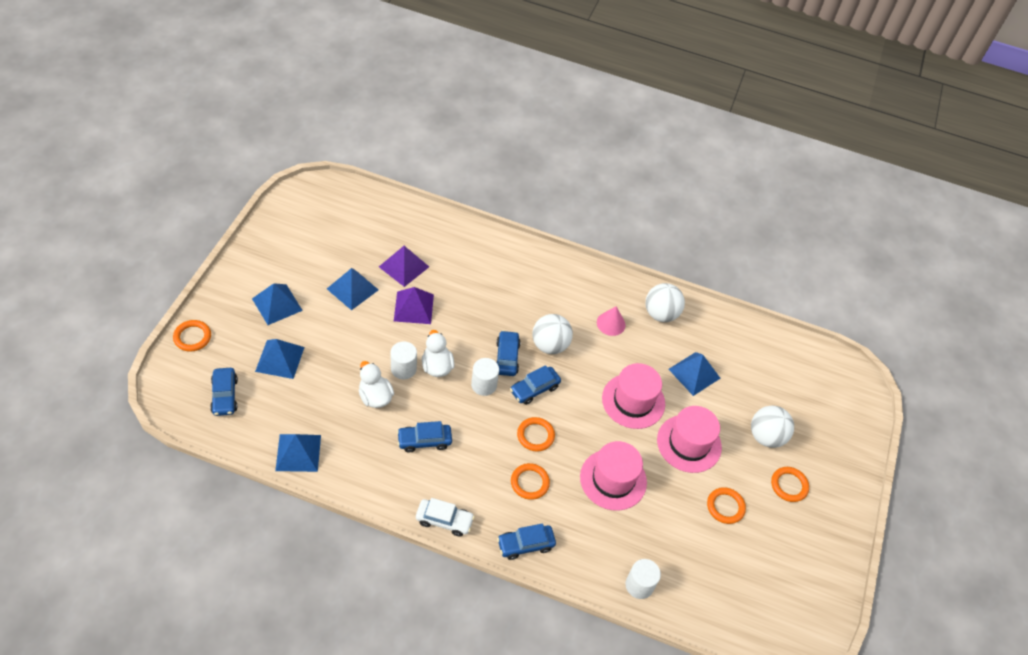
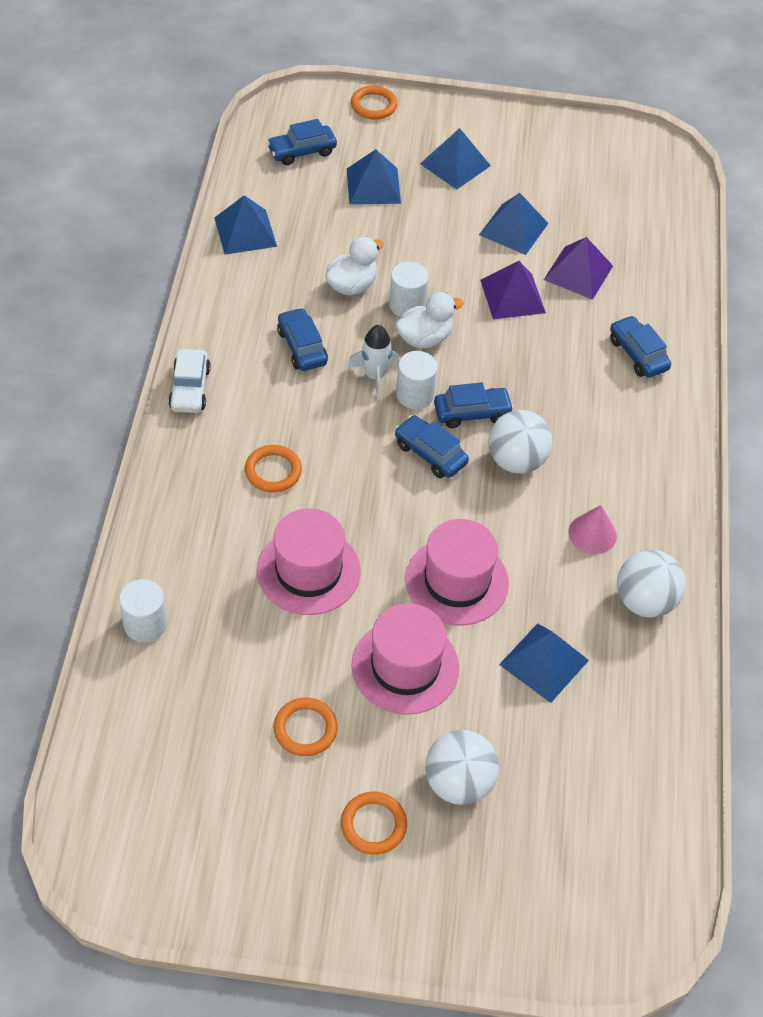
camera: 80 degrees right, 0 degrees up
(462, 403) = (374, 376): none -> white rocket
(525, 545) = (176, 481): blue car -> blue car (637, 354)
(535, 435) = (351, 466): orange ring -> none

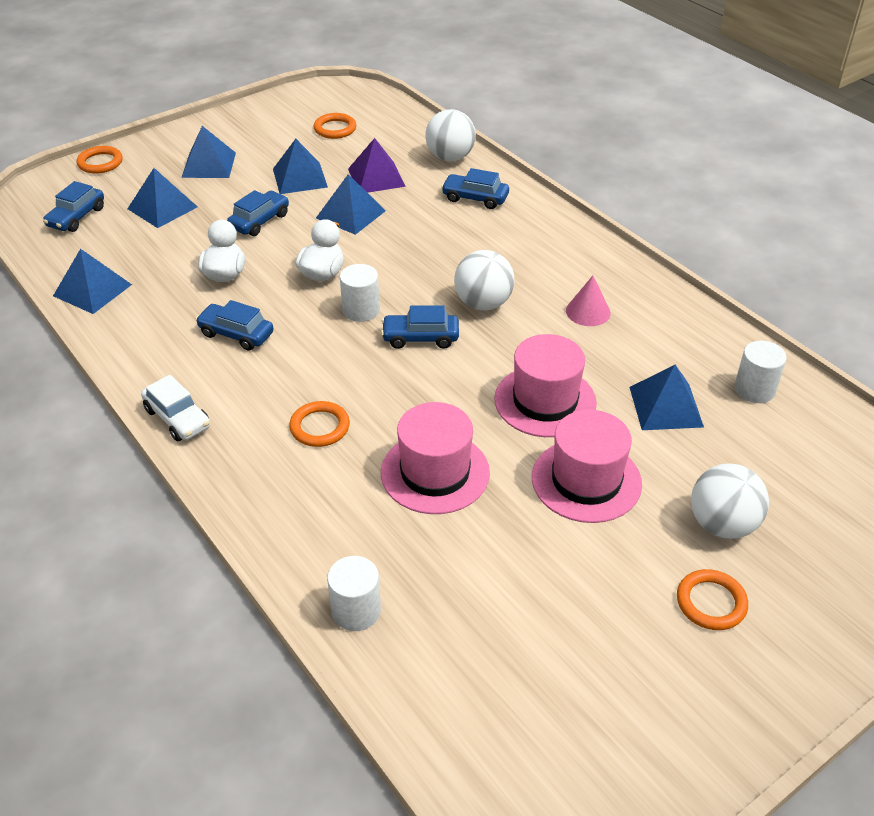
camera: 40 degrees left, 10 degrees down
(305, 729) = (577, 580): orange ring -> orange ring (335, 129)
(374, 376) = (316, 317): white rocket -> none
(407, 305) = (282, 262): white cylinder -> white cylinder (754, 389)
(472, 413) = (415, 295): blue car -> blue car (259, 221)
(512, 296) = (350, 214): purple pyramid -> blue pyramid
(644, 601) = (671, 327): white ball -> white ball (450, 157)

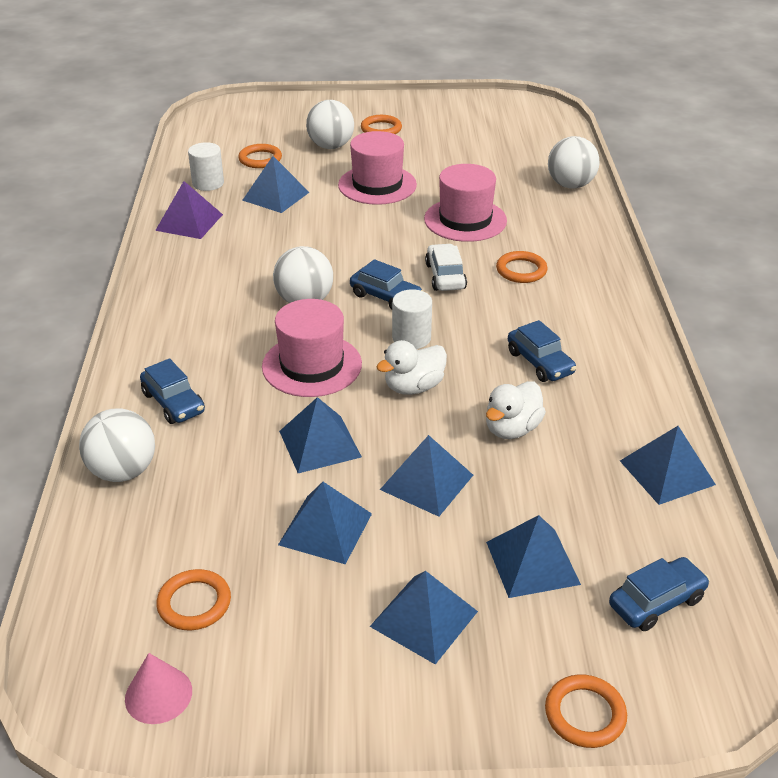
camera: 145 degrees left, 5 degrees down
(177, 418) = (629, 316): white car -> white car (445, 276)
(259, 221) = (427, 482): blue car -> blue pyramid
(356, 610) = (570, 185): white cylinder -> white ball
(376, 177) = (237, 483): purple pyramid -> purple pyramid (189, 222)
(545, 401) = (347, 226): pink hat -> pink hat (312, 365)
(588, 311) = (235, 263): pink cone -> pink cone (158, 694)
(763, 455) = (260, 159): none -> orange ring

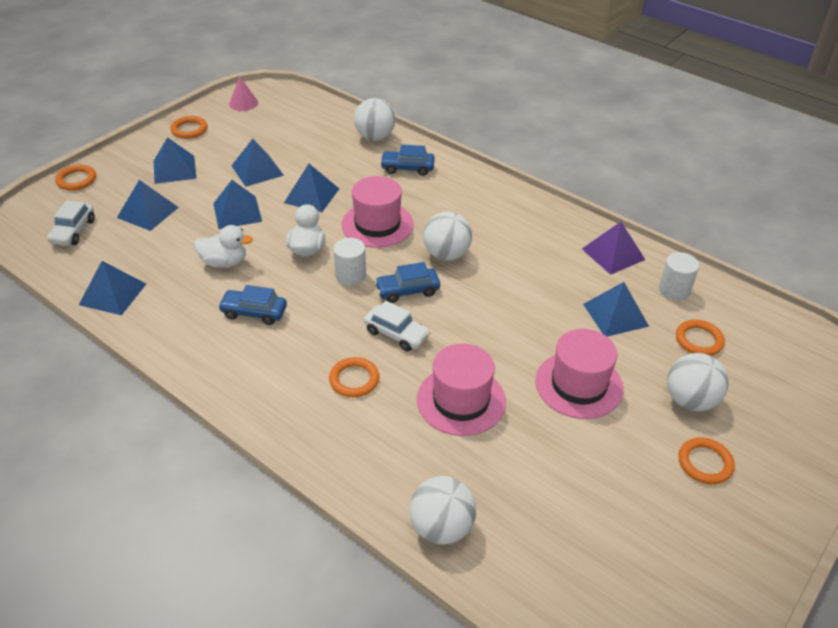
camera: 130 degrees right, 5 degrees up
(194, 603) = (271, 124): orange ring -> orange ring (189, 130)
(512, 429) = (224, 262): white duck -> white duck turned 105 degrees clockwise
(656, 602) = (73, 231): blue car -> white car

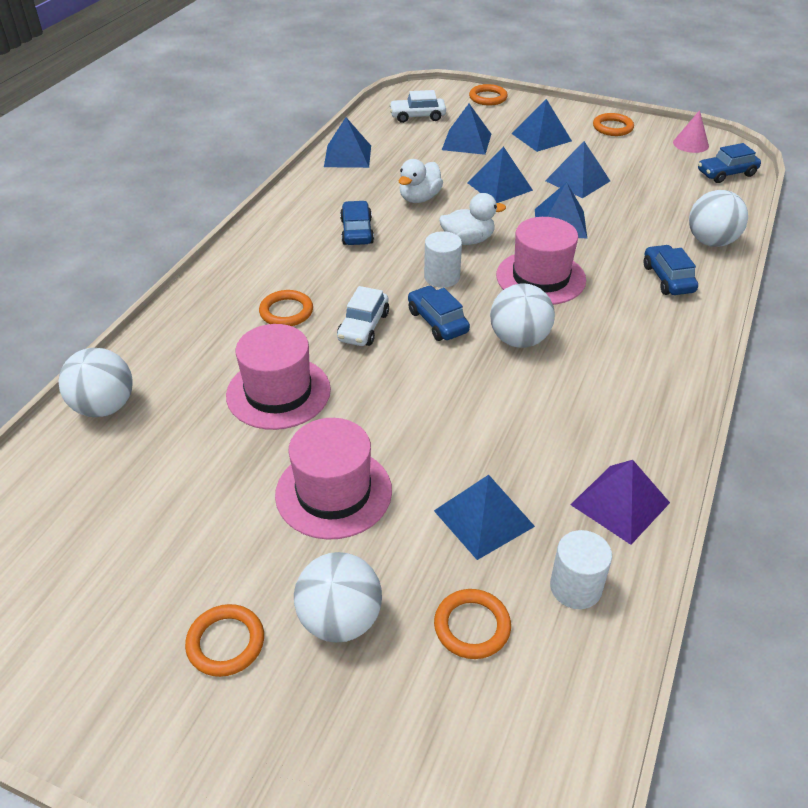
camera: 75 degrees right, 0 degrees up
(224, 262) = (419, 198): white duck -> white duck turned 45 degrees clockwise
(295, 102) = (726, 173): none -> blue car

